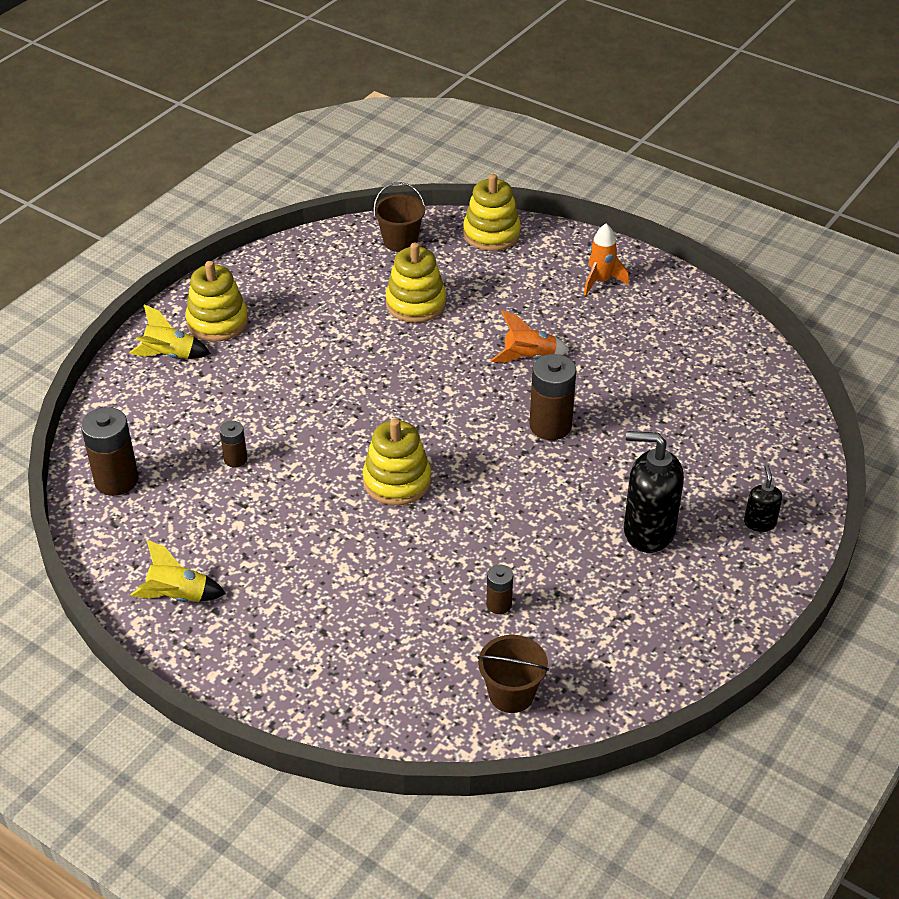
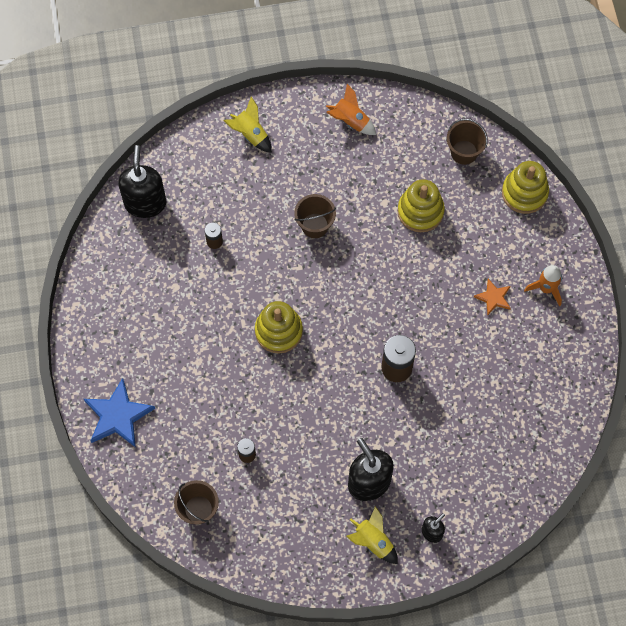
camera: 45 degrees right, 25 degrees up
(116, 480) = (145, 203): brown battery -> black soap dispenser
(178, 597) = (106, 307): yellow rocket -> yellow rocket (373, 541)
(217, 322) = (299, 129): yellow stacking toy -> none
(311, 683) = (118, 415): none -> blue star
(326, 378) = (315, 225): none -> brown bucket
(529, 358) = (439, 309): orange rocket -> orange rocket (350, 121)
(565, 317) = (493, 298): none -> orange star

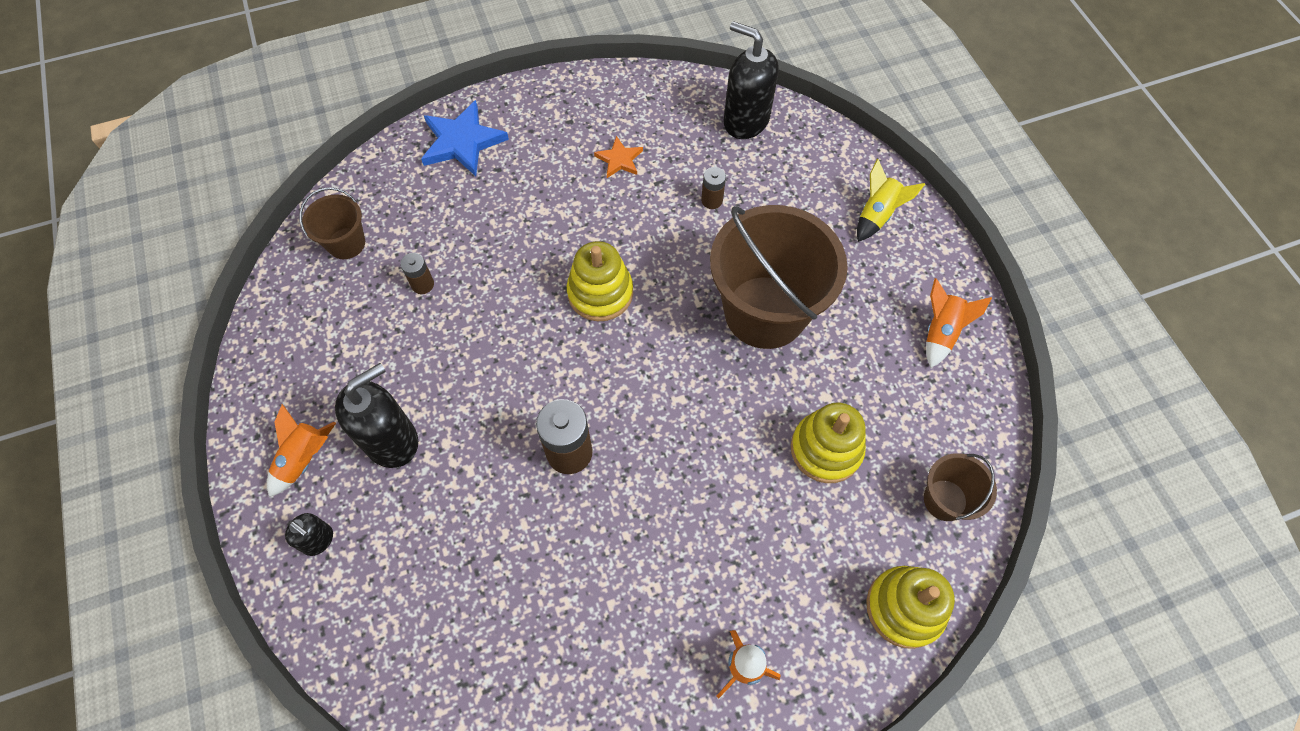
camera: 80 degrees right, 5 degrees down
(145, 203) = (745, 121): black soap dispenser -> black soap dispenser turned 135 degrees counterclockwise
(315, 225) = (765, 312): brown bucket -> brown bucket, size x2.11
(373, 541) = (304, 459): yellow rocket -> orange rocket
(493, 298) = (708, 581): orange star -> orange star (619, 159)

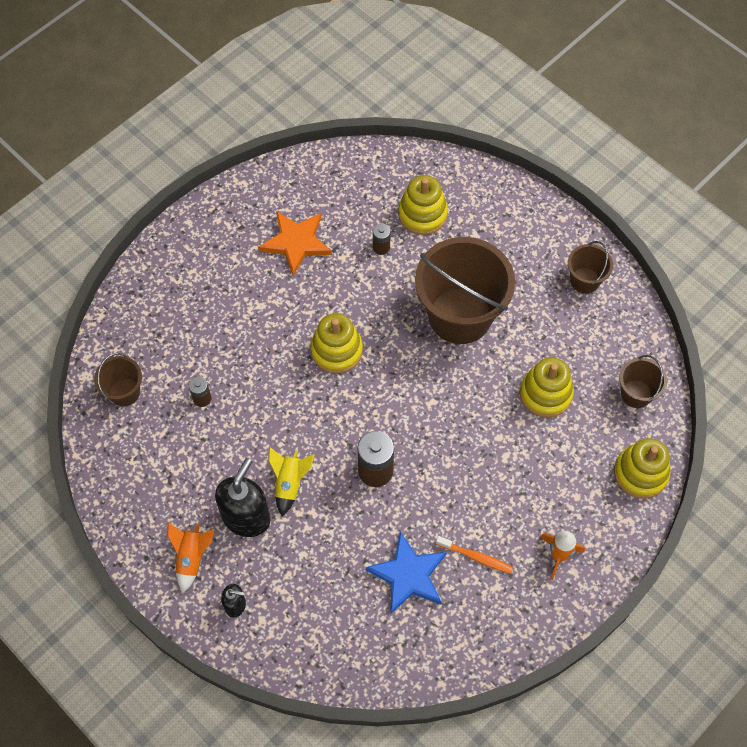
camera: 25 degrees left, 0 degrees up
(462, 141) = (167, 276): blue star -> blue star (408, 575)
(619, 159) = (296, 243): orange star -> orange star, size x1.81
(635, 619) = (476, 557): none -> orange toothbrush
(745, 121) = (374, 174): black soap dispenser -> none
(778, 182) = (422, 214): none -> yellow stacking toy
(877, 215) = (504, 211): yellow rocket -> yellow rocket (289, 483)
(940, 332) = (585, 280): orange rocket -> brown bucket

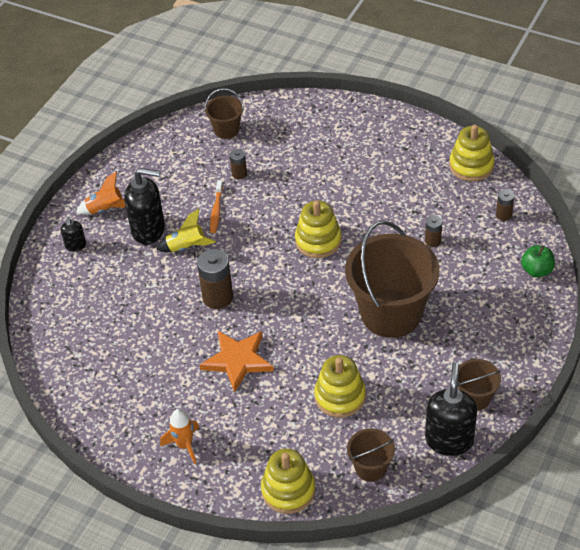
camera: 75 degrees right, 15 degrees down
(296, 243) = (408, 186): orange star -> orange star (237, 361)
(373, 175) = (503, 215): none -> brown battery
(408, 575) = (133, 344): blue star -> none
(422, 214) = (482, 259): yellow stacking toy -> yellow stacking toy (471, 165)
(454, 176) = (536, 270): none -> green apple
(476, 557) = (163, 386): orange toothbrush -> orange toothbrush (216, 210)
(625, 318) = (449, 440): none -> black soap dispenser

